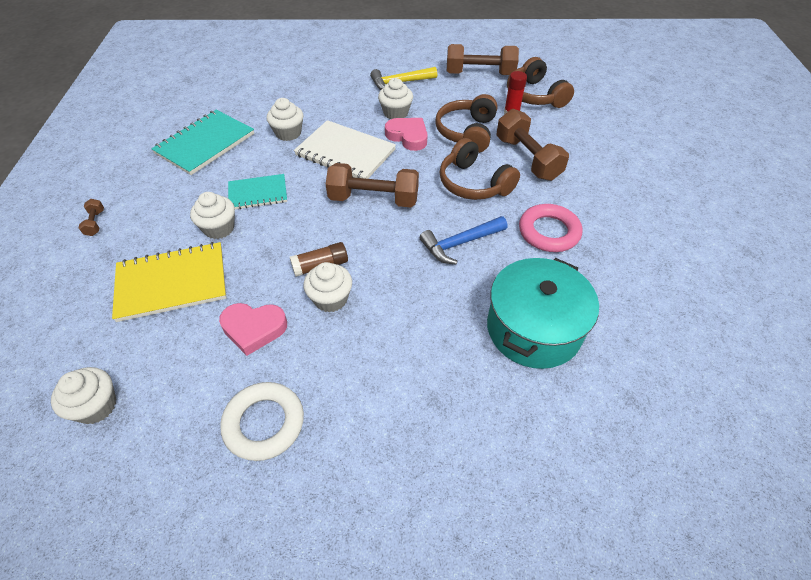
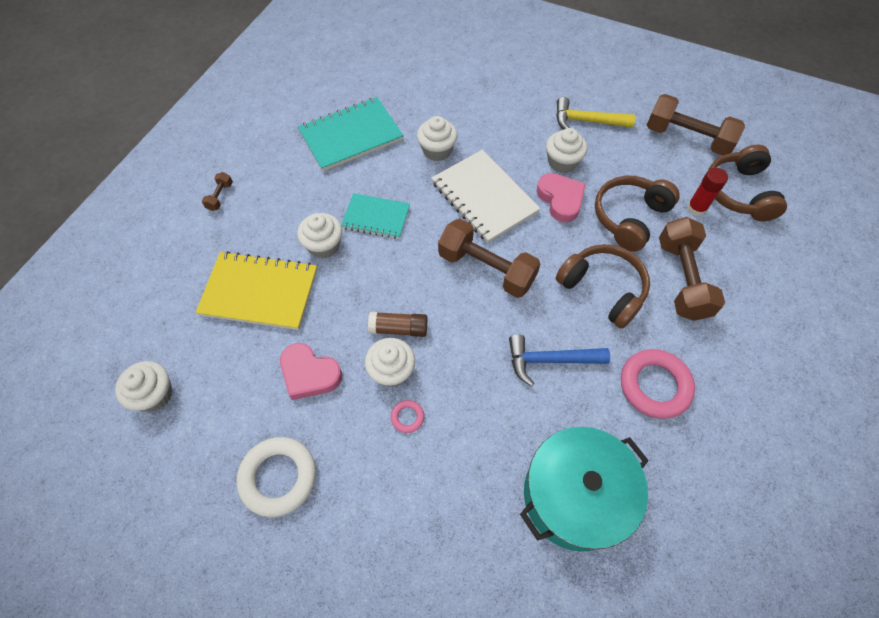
camera: 25 degrees right, 10 degrees up
(363, 327) = (407, 417): none -> pink ring
(473, 183) = (603, 289): brown headphones -> brown headphones turned 150 degrees clockwise

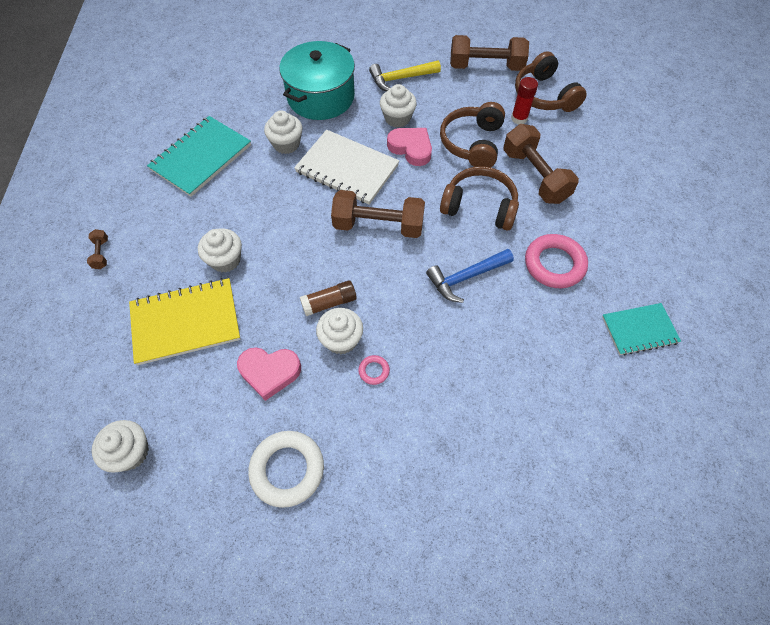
camera: 25 degrees left, 0 degrees up
(376, 217) = (261, 218): turquoise notebook -> turquoise notebook (639, 330)
(575, 495) = (537, 372): turquoise pot -> turquoise pot (320, 97)

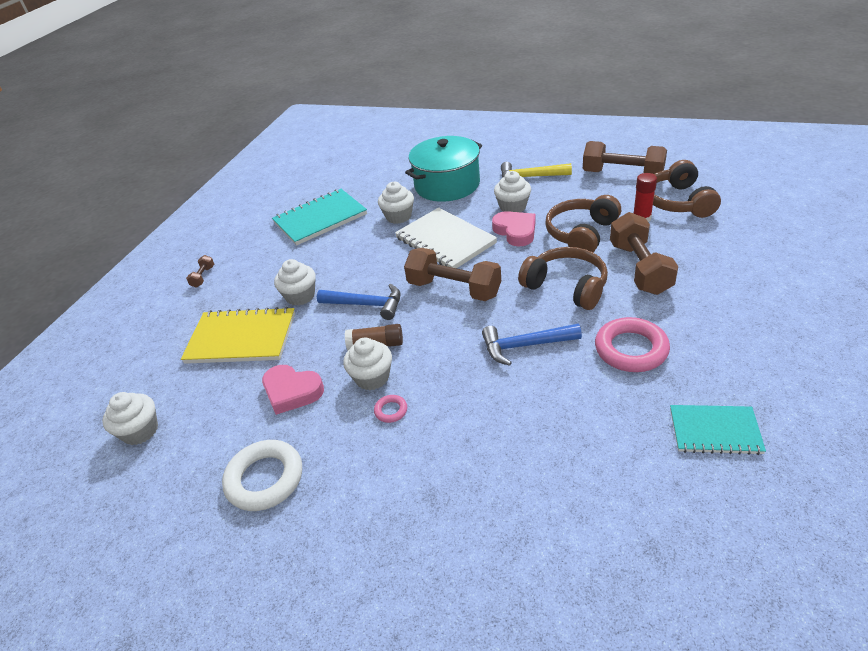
camera: 25 degrees right, 20 degrees down
(300, 258) = (366, 305): none -> blue hammer

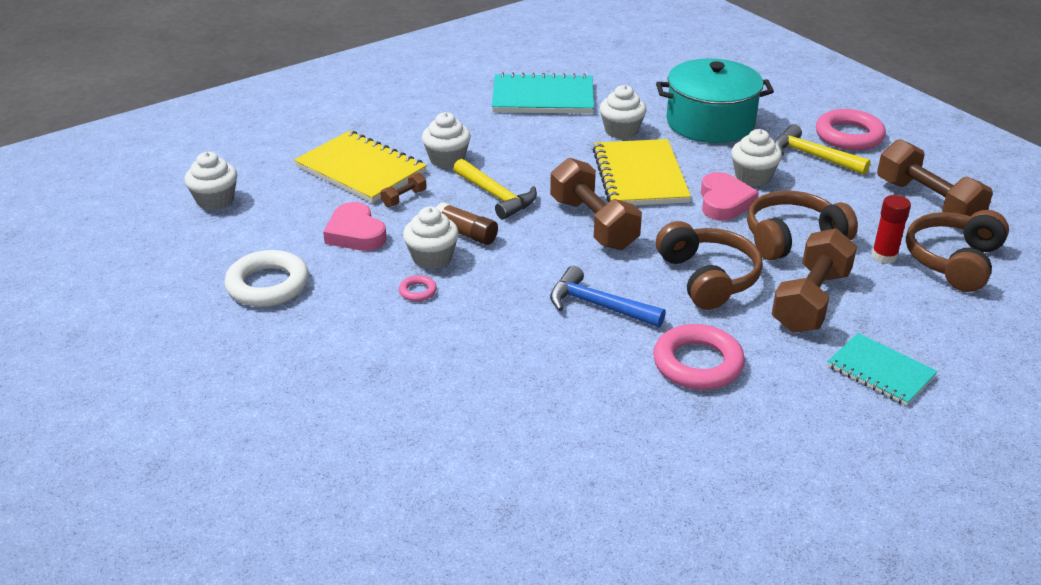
camera: 30 degrees right, 5 degrees down
(203, 277) = (383, 101): brown dumbbell -> brown dumbbell (404, 198)
(366, 305) = (496, 196): blue hammer -> yellow hammer
(445, 240) = (640, 176): white notebook -> yellow notebook
(534, 155) = (849, 136): none -> pink ring
(714, 431) = (685, 469): turquoise notebook -> turquoise notebook (880, 371)

